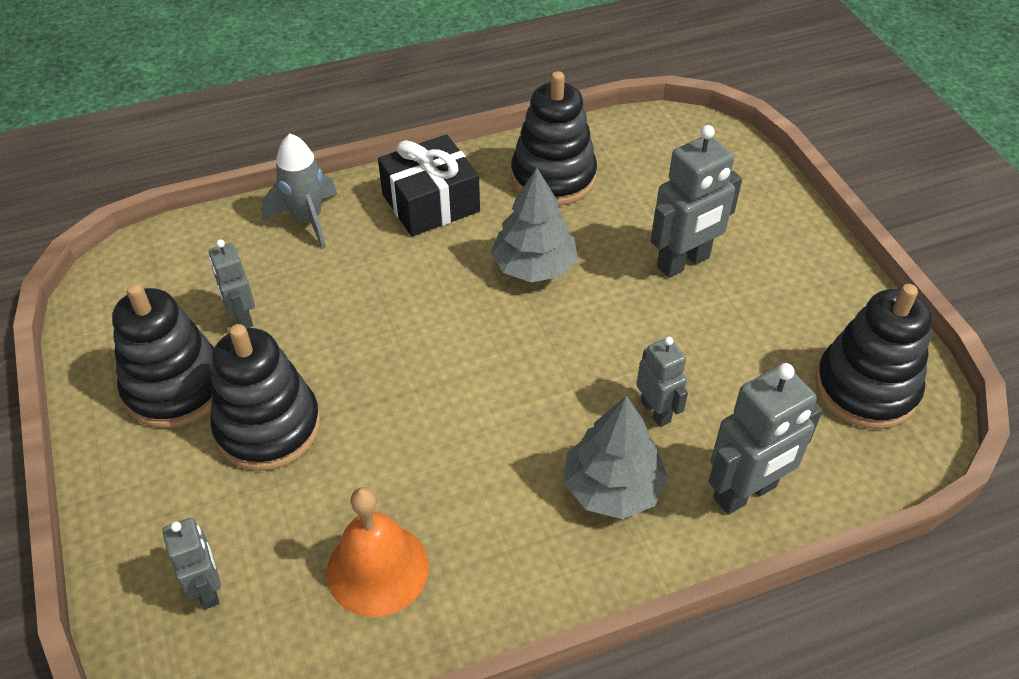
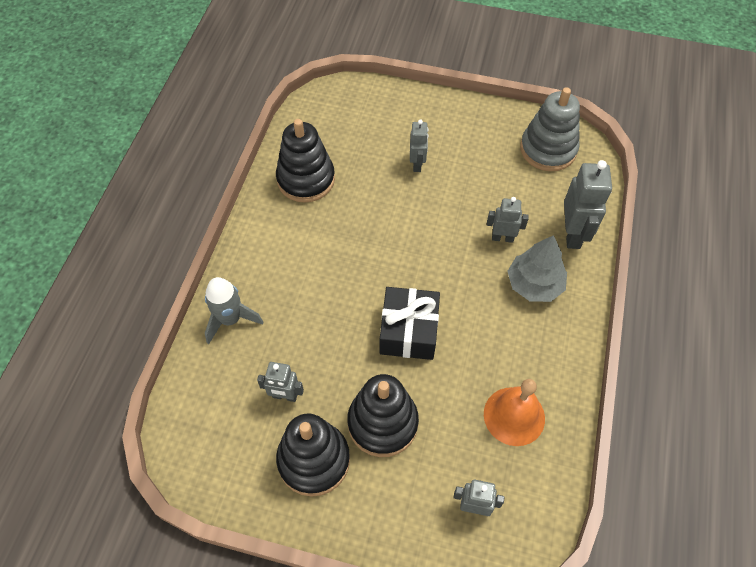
camera: 55 degrees left, 10 degrees up
(430, 203) = (273, 248): black gift -> black gift (409, 331)
(534, 266) = (366, 229): grey tree -> none
(683, 262) = (417, 164): grey robot -> grey robot, size x0.60
(865, 388) = (548, 149): black stacking toy -> grey stacking toy

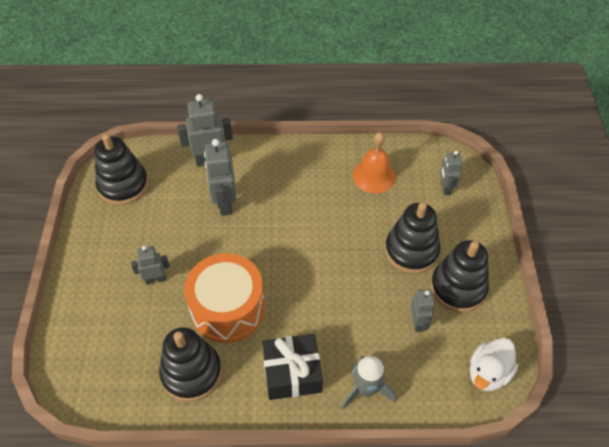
camera: 105 degrees left, 5 degrees down
(197, 450) = (488, 373): none -> white duck
(364, 218) = (228, 308): none -> orange drum
(409, 331) = (330, 250): black gift -> black gift (292, 373)
(502, 238) = (225, 203): grey robot -> grey robot, size x1.66
(534, 284) = (263, 178): grey tree -> none
(548, 149) = (123, 185): grey stacking toy -> black stacking toy

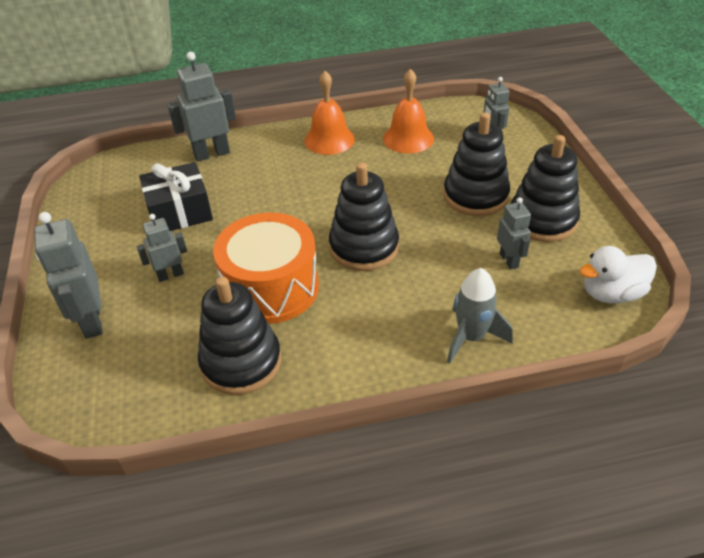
camera: 10 degrees left, 10 degrees down
(123, 185) = (109, 192): black stacking toy -> black stacking toy (364, 247)
(225, 203) = (240, 189): grey robot -> grey robot (91, 321)
(292, 373) = (372, 338): black gift -> black gift (180, 211)
(308, 164) = (329, 139): none -> orange bell
(488, 373) = (611, 293): white duck -> white duck turned 45 degrees clockwise

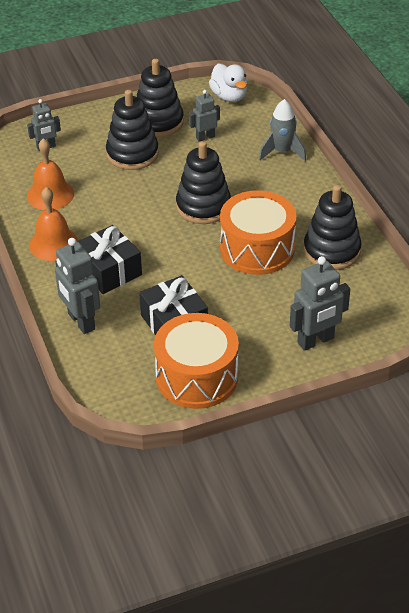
camera: 100 degrees left, 0 degrees up
(97, 222) = (197, 377): none -> orange drum
(170, 275) = (255, 308): grey robot -> none
(276, 172) = (108, 271): none -> black gift

